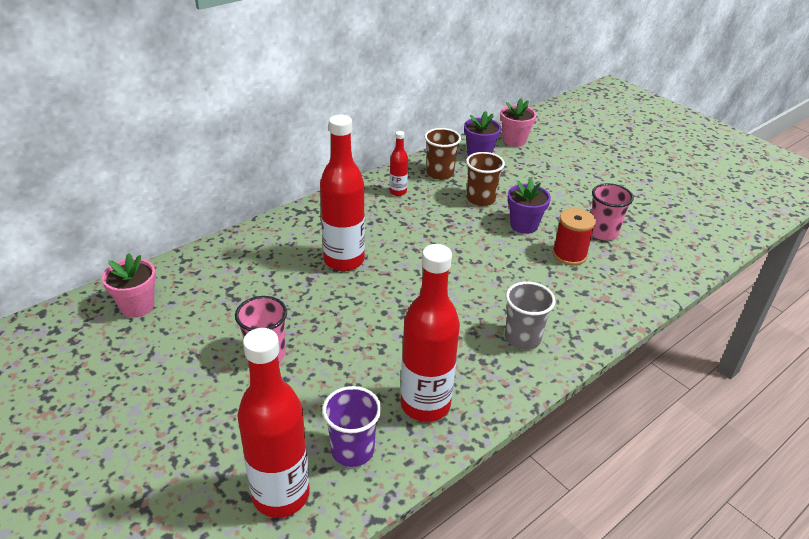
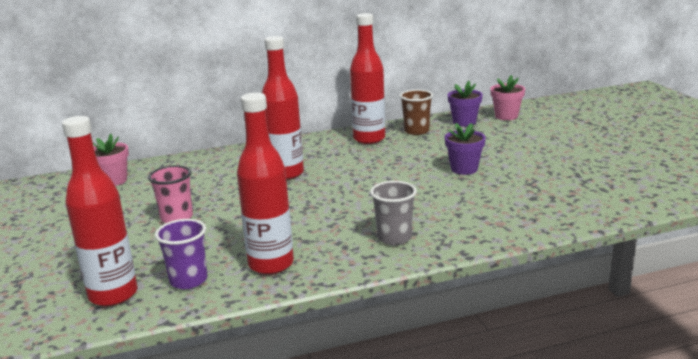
camera: 25 degrees right, 15 degrees down
(398, 192) = (369, 139): red bottle -> red bottle, size x2.06
(480, 199) = (439, 149): brown cup -> none
(569, 255) = (490, 192): red spool -> none
(602, 232) = (538, 181): pink cup -> none

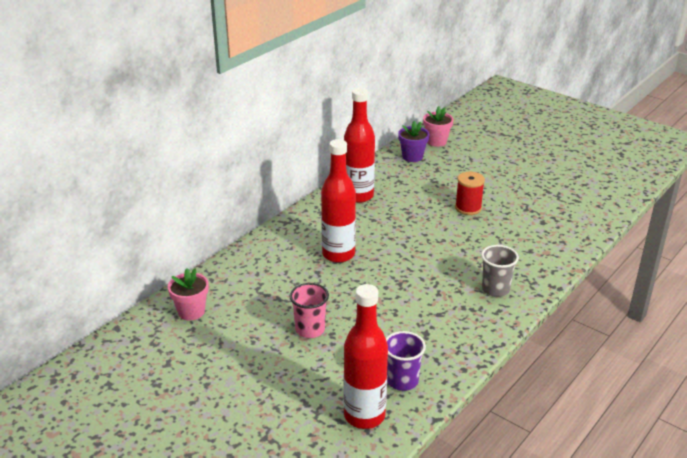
camera: 35 degrees left, 10 degrees up
(271, 264) = (442, 344): red bottle -> none
(416, 131) = (386, 176): brown cup -> none
(464, 169) = (468, 208): purple flower pot -> red spool

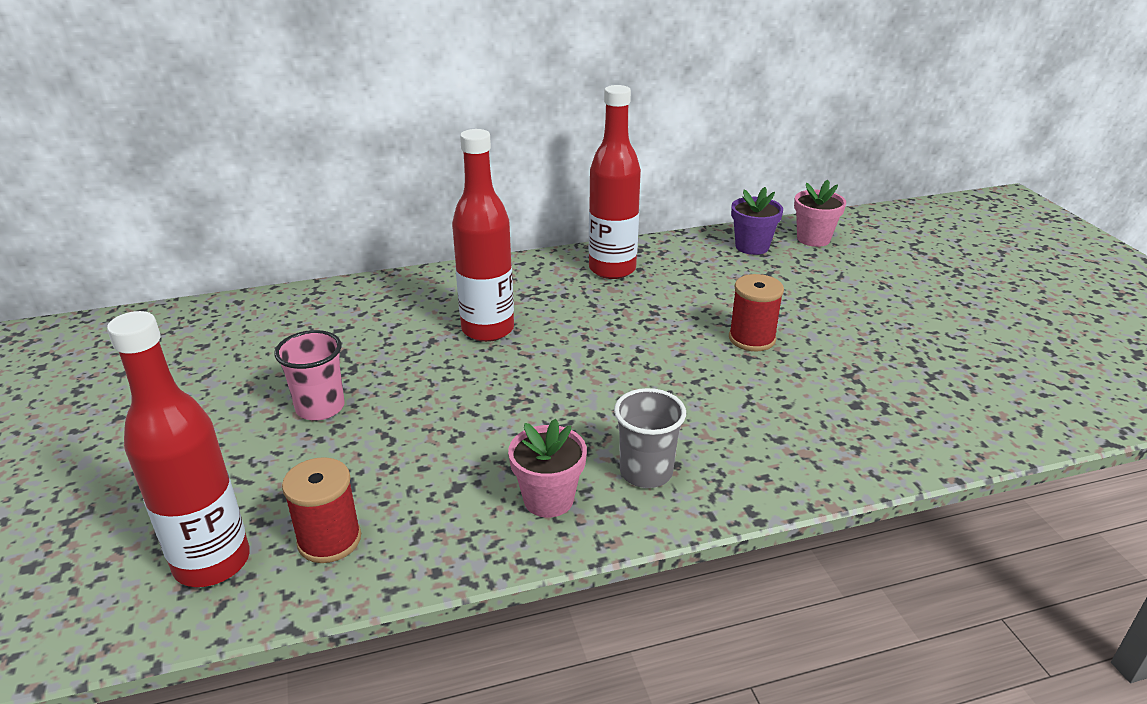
camera: 35 degrees right, 0 degrees up
(191, 311) = (232, 326): pink flower pot -> pink flower pot (548, 499)
(402, 381) = (329, 540): purple cup -> red spool

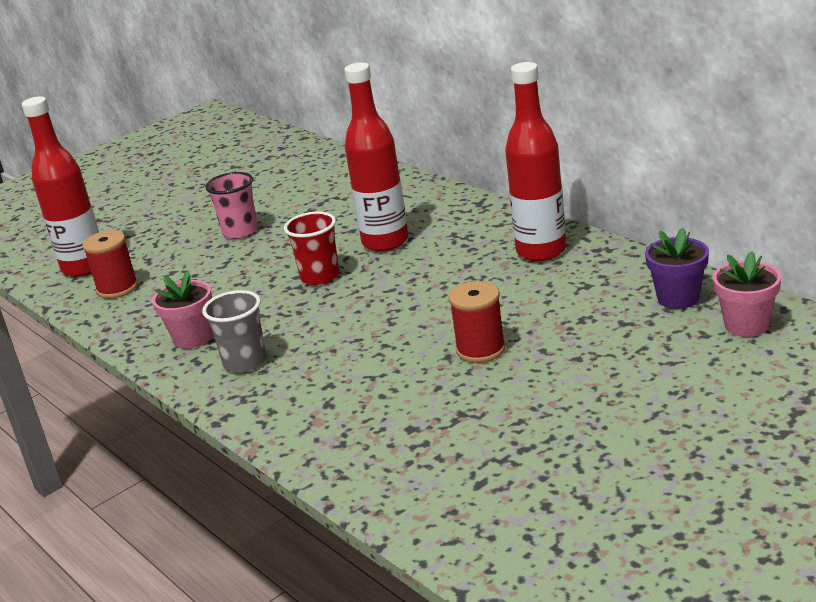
camera: 70 degrees right, 5 degrees down
(511, 382) = (320, 277): none -> red cup

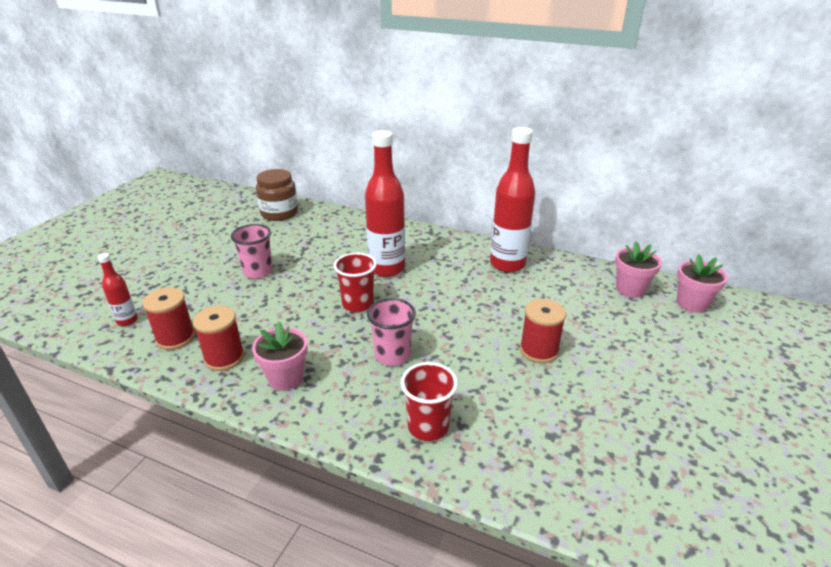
camera: 30 degrees left, 5 degrees up
(84, 267) = (127, 321): red bottle -> red bottle, size x0.49
(149, 312) = (224, 358): none -> red spool
(245, 362) = (354, 395): grey cup -> none
(293, 400) = (428, 426): none -> red cup
(312, 166) = (279, 213): none -> brown jar
(314, 332) = (392, 355): none -> pink cup
(678, 298) = (630, 289): purple flower pot -> pink flower pot

